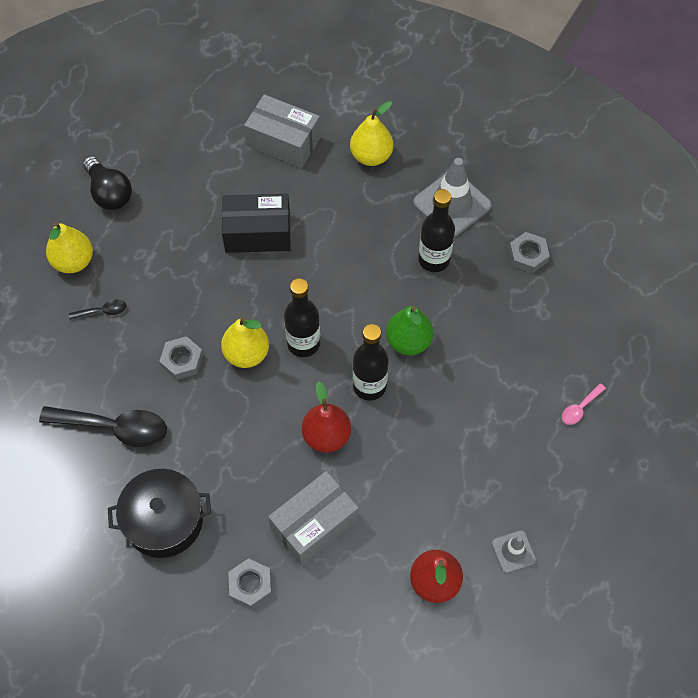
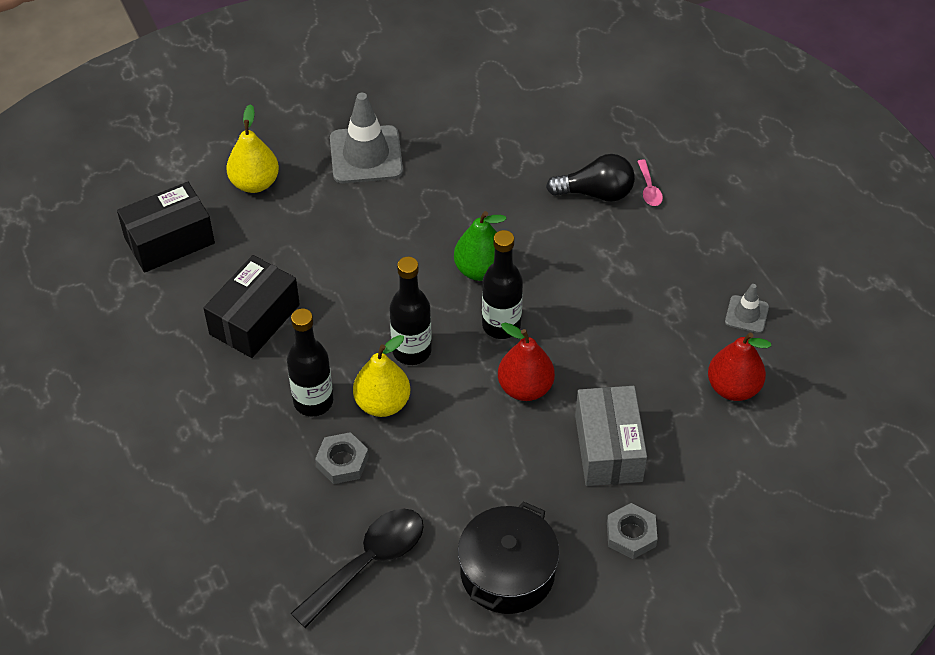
camera: 55 degrees left, 10 degrees down
(73, 261) = (135, 497): yellow pear -> none
(103, 311) = (222, 502): black spoon -> none
(109, 193) = (81, 420): black light bulb -> black light bulb (596, 193)
(283, 142) = (169, 240): grey box -> black box
(434, 260) = (412, 202): black bottle -> black bottle (313, 401)
(528, 255) = (469, 134): grey nut -> none

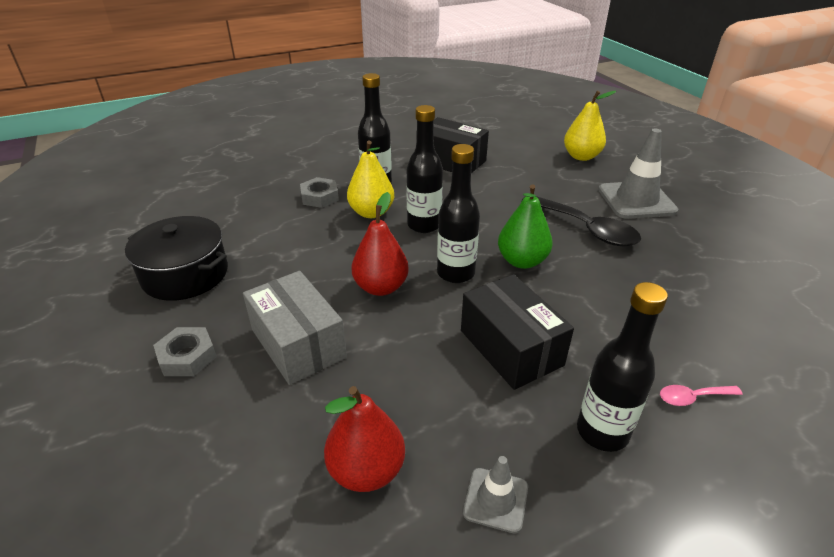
camera: 90 degrees right, 15 degrees down
(169, 240) = (516, 131): black box -> black box (510, 347)
(368, 562) = (227, 209): black spoon -> black spoon (585, 228)
(596, 193) = (661, 346): black light bulb -> none
(608, 448) = (298, 343): grey box -> grey box turned 60 degrees clockwise
(685, 247) = (602, 432): none -> black bottle

